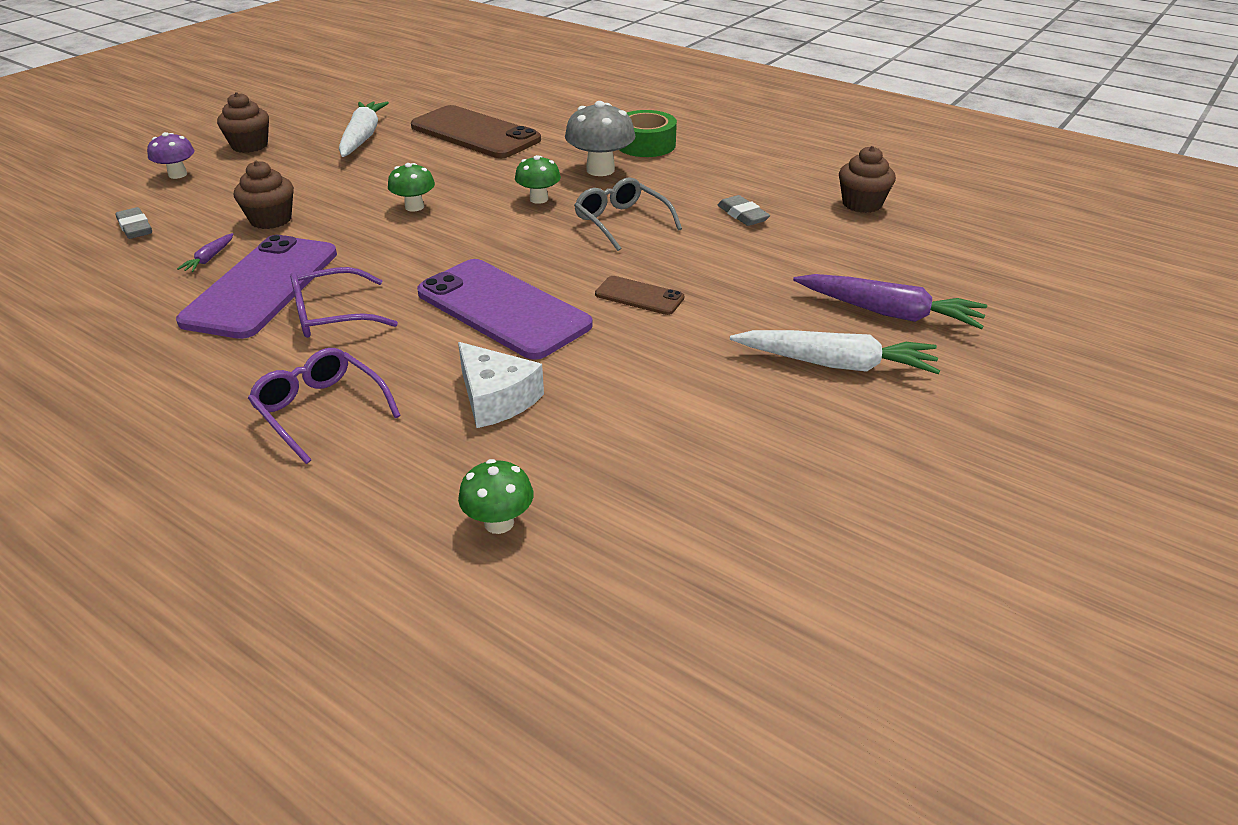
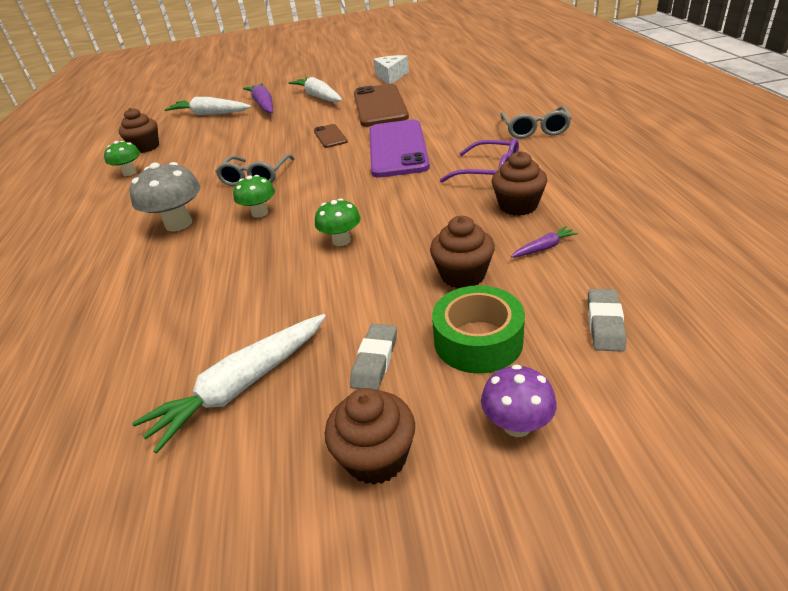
camera: 130 degrees left, 0 degrees up
(262, 287) = (518, 206): purple phone -> brown cupcake
(321, 411) = (534, 129): purple glasses -> grey glasses
(475, 133) = (153, 324): brown phone -> brown phone (380, 106)
(496, 399) = (454, 116): white cheese -> white cheese (391, 76)
(499, 523) = (499, 87): green mushroom -> green mushroom (130, 173)
(645, 145) = (103, 237): green tape -> green tape (478, 340)
(742, 215) = (200, 160): grey eraser -> grey eraser (375, 360)
(930, 269) = (210, 114): none -> white carrot

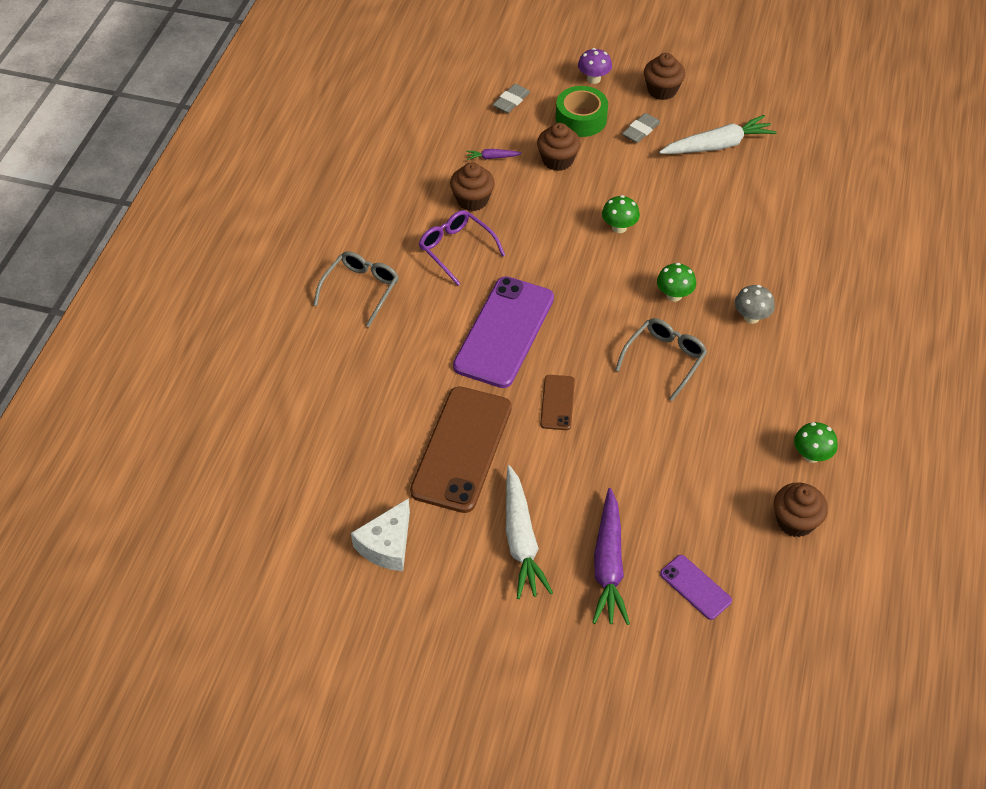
camera: 160 degrees left, 15 degrees up
(179, 224) = (751, 317): grey mushroom -> grey mushroom, size x0.62
(210, 114) = (695, 587): white carrot -> purple phone

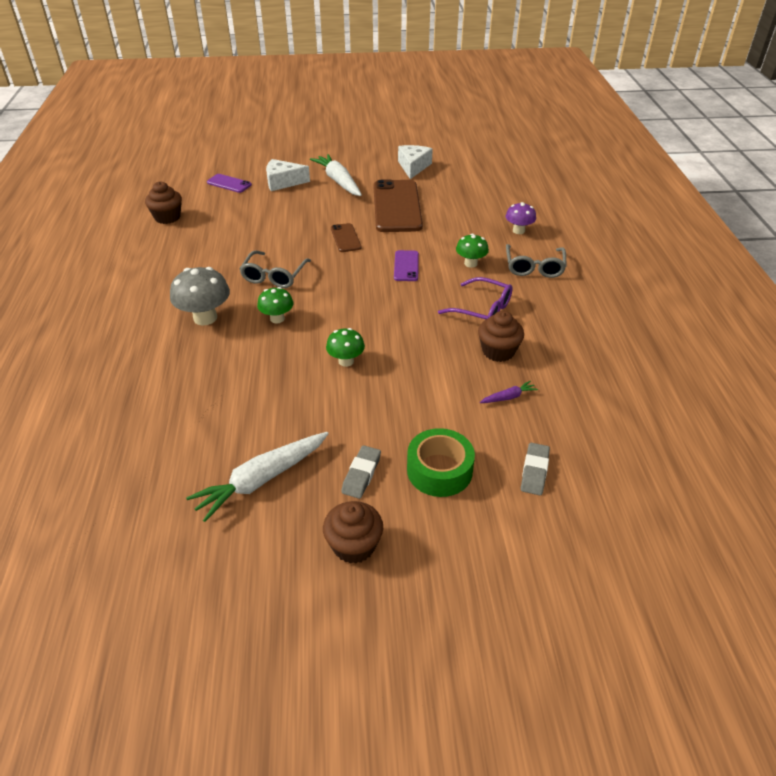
camera: 160 degrees right, 10 degrees down
(504, 332) = (406, 266): purple phone -> purple phone, size x0.48
(557, 160) = (439, 412): brown cupcake -> none
(593, 79) = (452, 537): purple mushroom -> purple mushroom (518, 231)
(608, 564) = (283, 182): purple carrot -> white cheese
(751, 317) = (205, 318): grey mushroom -> grey mushroom, size x1.61
(811, 455) = (155, 248): green mushroom -> green mushroom (470, 263)

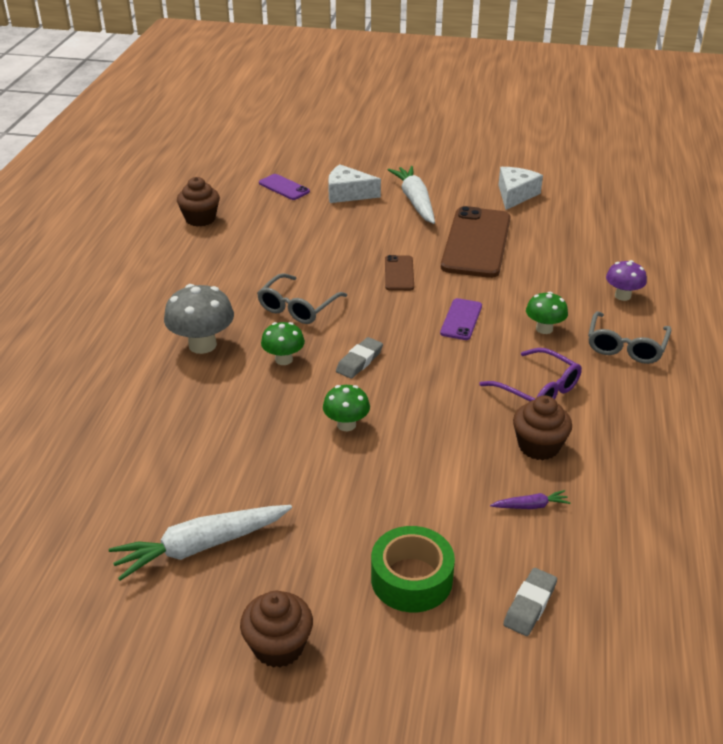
camera: 15 degrees right, 5 degrees down
(361, 474) = (317, 564): grey eraser -> grey eraser (359, 361)

